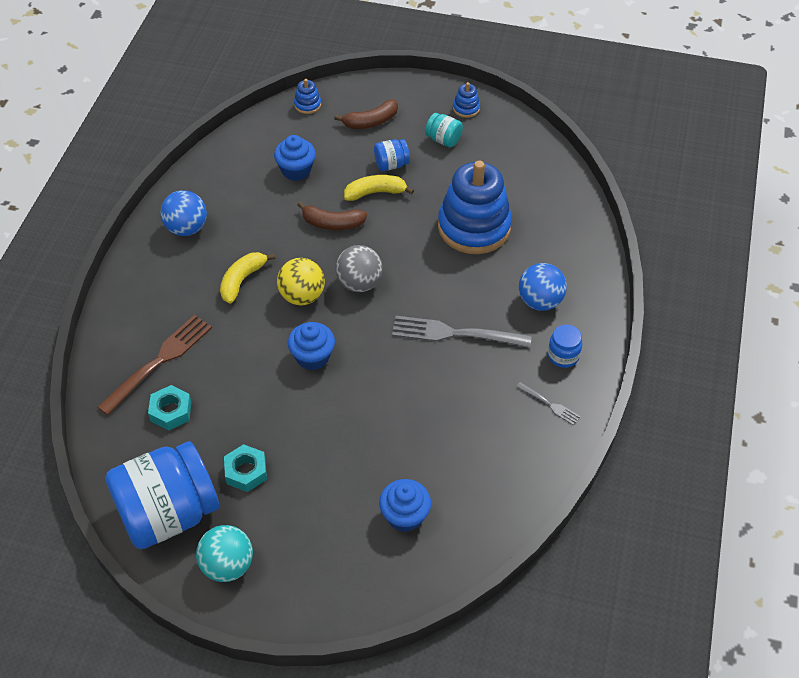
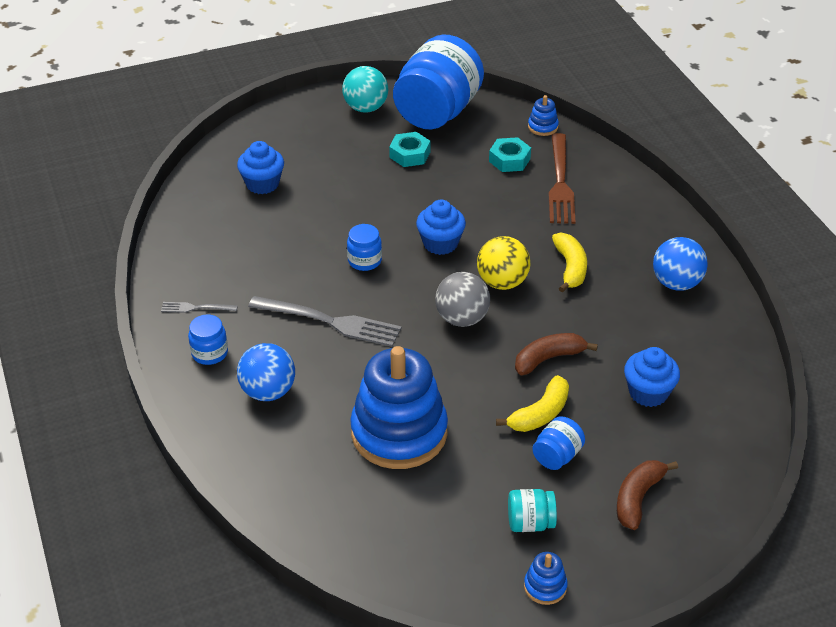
camera: 145 degrees right, 10 degrees down
(307, 105) = (732, 478): blue stacking toy -> blue stacking toy (543, 127)
(385, 374) = (364, 261): none -> blue jar
(455, 334) = (330, 321): grey fork -> grey fork turned 45 degrees clockwise

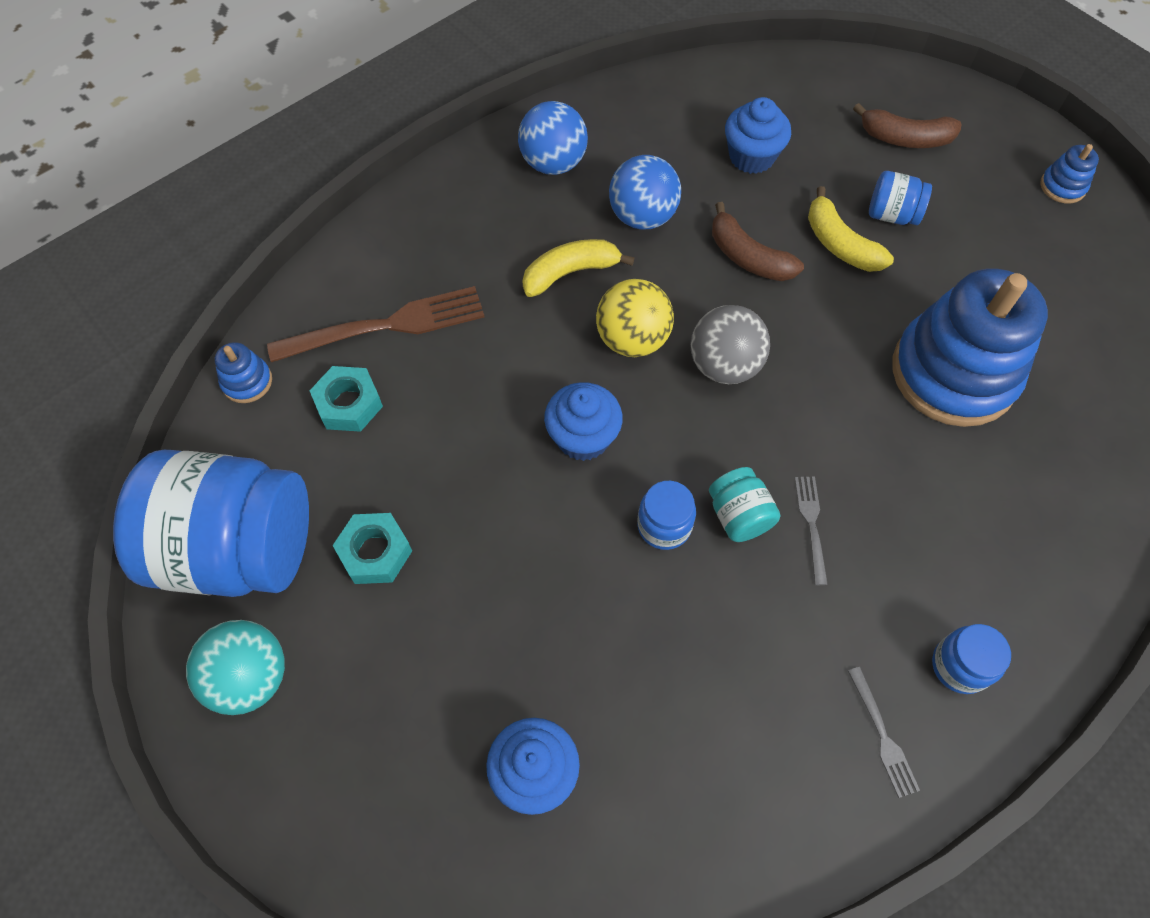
camera: 110 degrees left, 20 degrees up
(268, 392) = (981, 551): blue ball -> blue ball (642, 216)
(330, 321) = (811, 525): grey fork -> grey fork, size x0.49
(530, 523) = (995, 216): turquoise jar -> turquoise jar (739, 516)
(540, 414) = (840, 244): yellow banana -> yellow banana turned 150 degrees counterclockwise

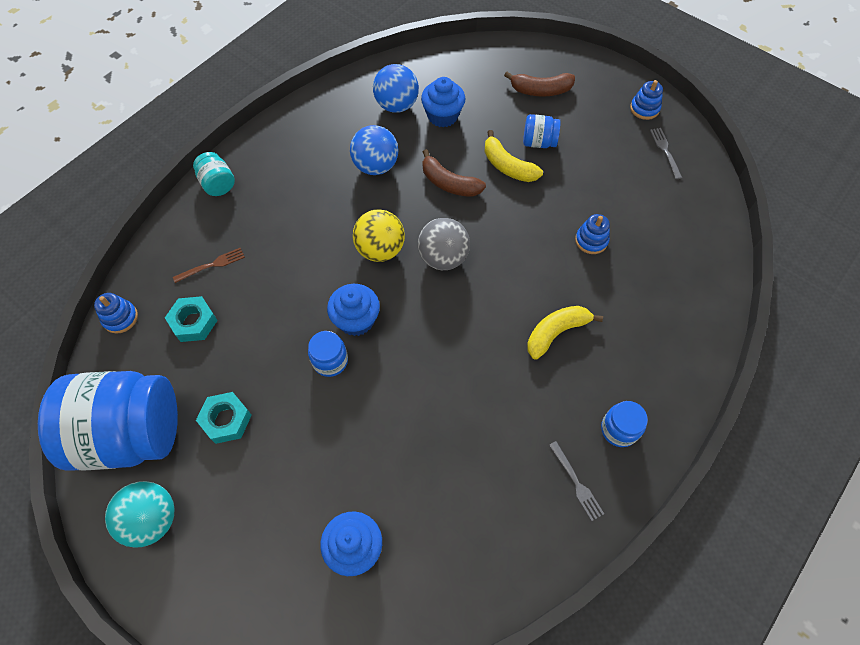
camera: 10 degrees left, 0 degrees up
(386, 326) = (212, 265): brown fork -> brown fork, size x0.49
(553, 163) = (311, 138): blue ball -> blue ball (396, 105)
(570, 273) = (332, 211): yellow banana -> yellow banana (556, 332)
(664, 526) = (418, 370): blue jar -> blue jar (330, 361)
(739, 516) = (466, 355): turquoise jar -> turquoise jar (218, 184)
(811, 525) = (513, 354): grey fork -> grey fork (665, 151)
(953, 373) = (591, 240): blue stacking toy -> blue stacking toy, size x0.40

